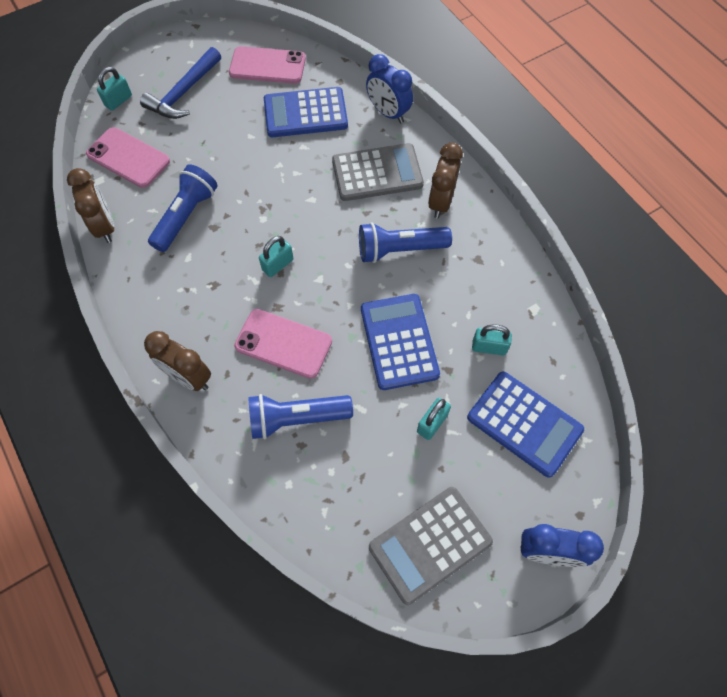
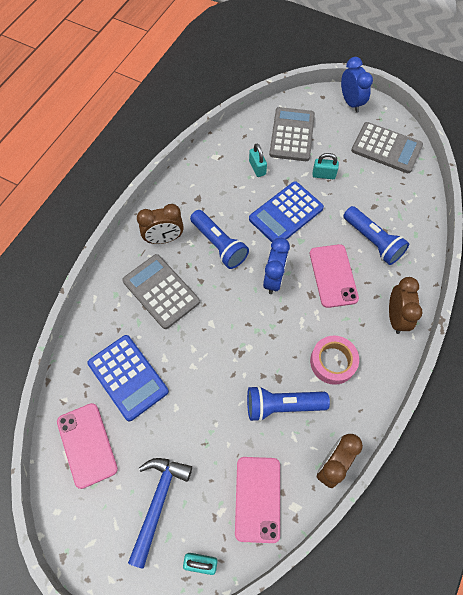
camera: 120 degrees left, 0 degrees up
(184, 92) = (158, 502): blue hammer -> blue hammer turned 75 degrees counterclockwise
(191, 283) = (333, 362): none -> pink tape
(278, 265) = (280, 313): turquoise padlock -> none
(388, 113) = (95, 314): blue clock -> blue clock (274, 279)
(524, 423) = (292, 135): blue calculator -> grey calculator

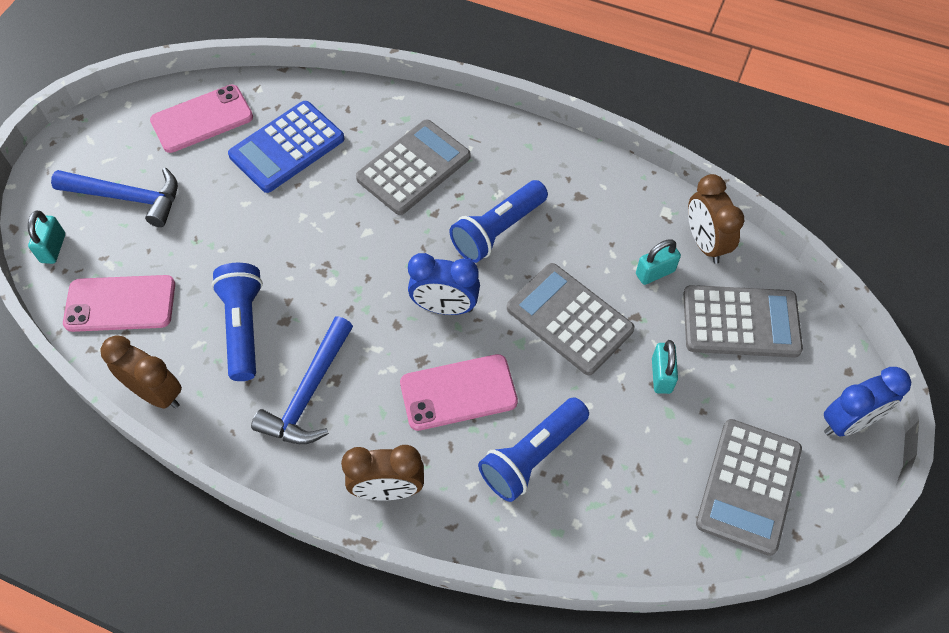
camera: 85 degrees right, 5 degrees down
(164, 239) = (500, 161): brown clock -> brown clock (705, 243)
(286, 214) = (569, 319): blue calculator -> grey calculator
(333, 362) = (309, 393): pink tape -> blue hammer

